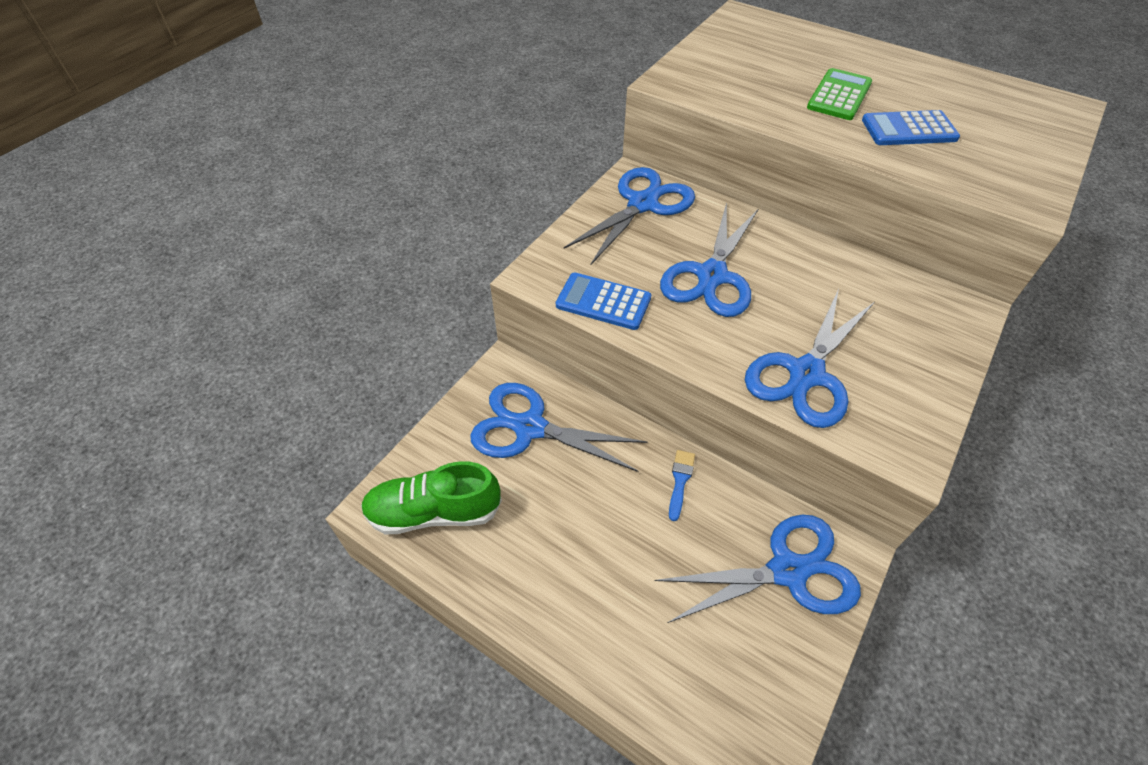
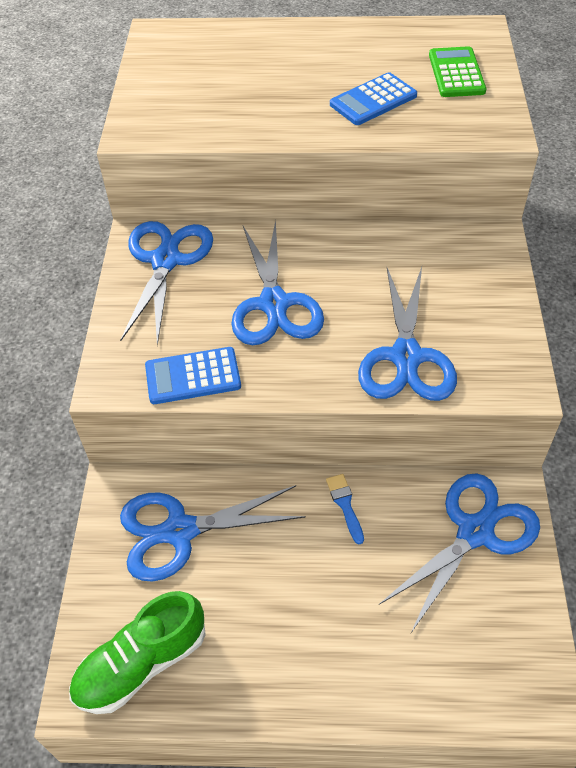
camera: 30 degrees left, 0 degrees up
(839, 95) = (296, 88): green calculator -> green calculator (456, 73)

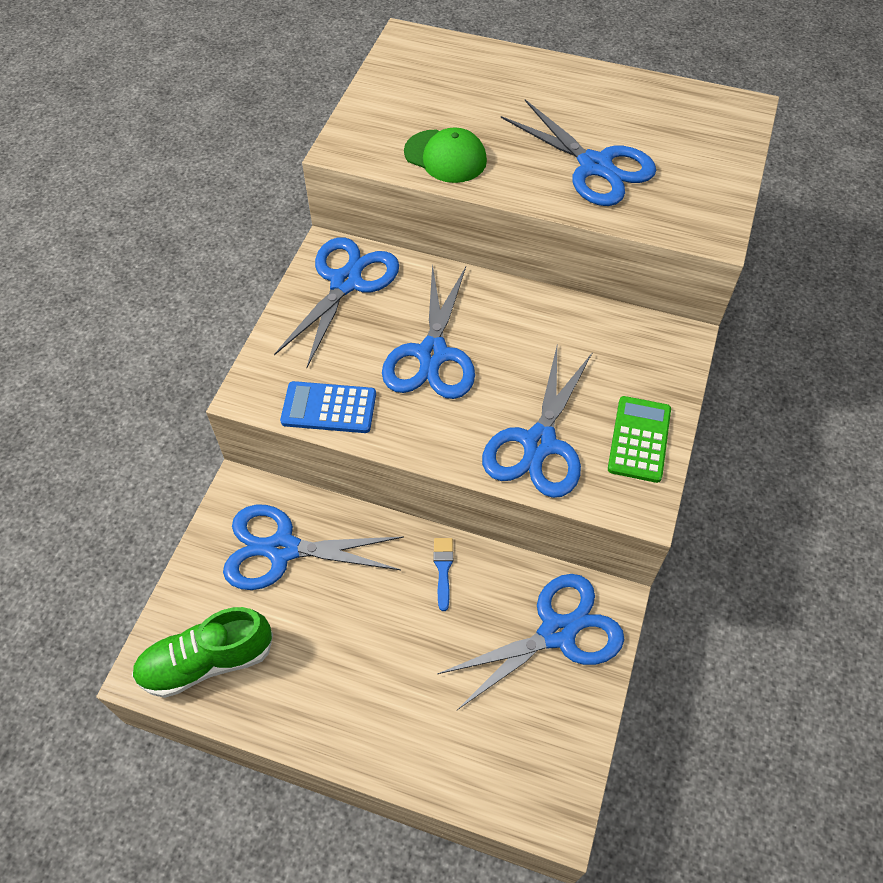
camera: 15 degrees right, 5 degrees up
(233, 120) = (445, 156): none -> green cap
(373, 100) = (595, 166): blue calculator -> blue scissors
(456, 73) = (695, 155): green calculator -> green calculator (639, 439)

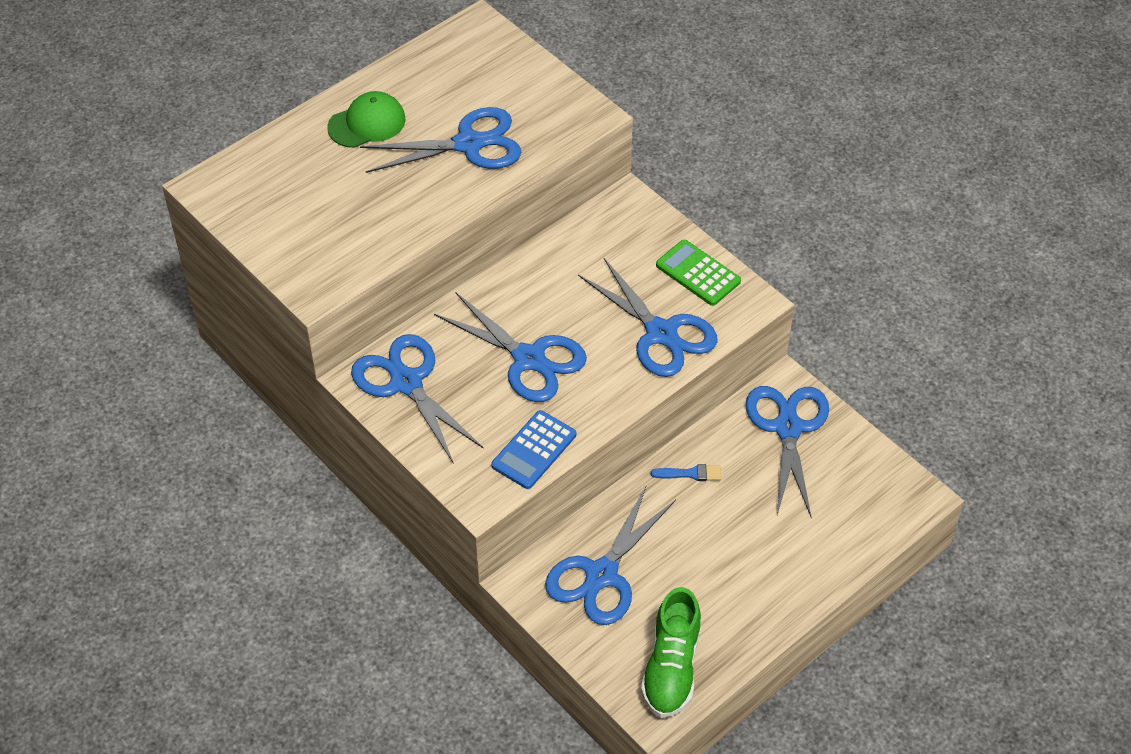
camera: 60 degrees left, 5 degrees down
(443, 569) = (690, 473): blue brush -> blue brush turned 150 degrees clockwise
(445, 156) = (381, 229): green cap -> green cap (367, 123)

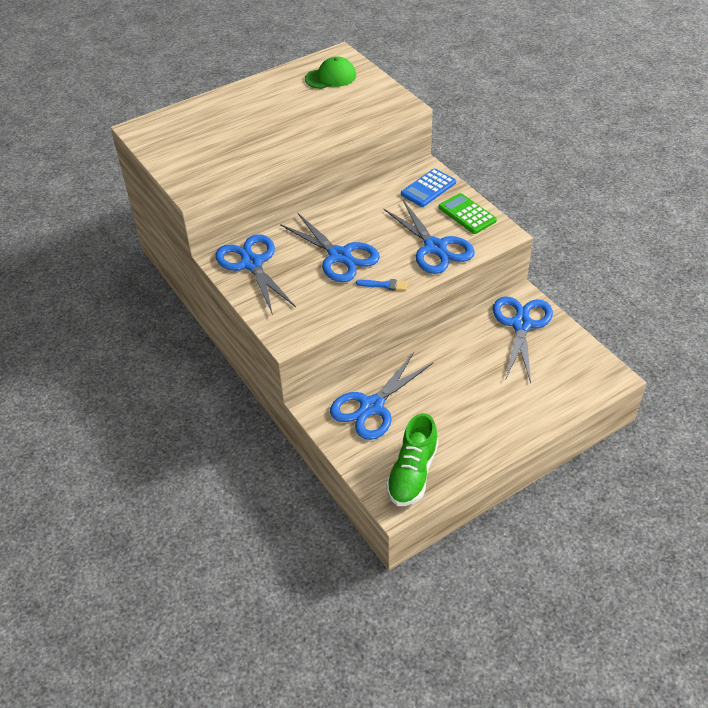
camera: 10 degrees right, 5 degrees down
(367, 123) = (253, 102): green cap -> green cap (331, 77)
(469, 144) = (318, 116): blue scissors -> none
(534, 450) = (331, 311): blue calculator -> blue calculator (428, 188)
(690, 473) = (447, 347): blue brush -> blue brush (385, 285)

